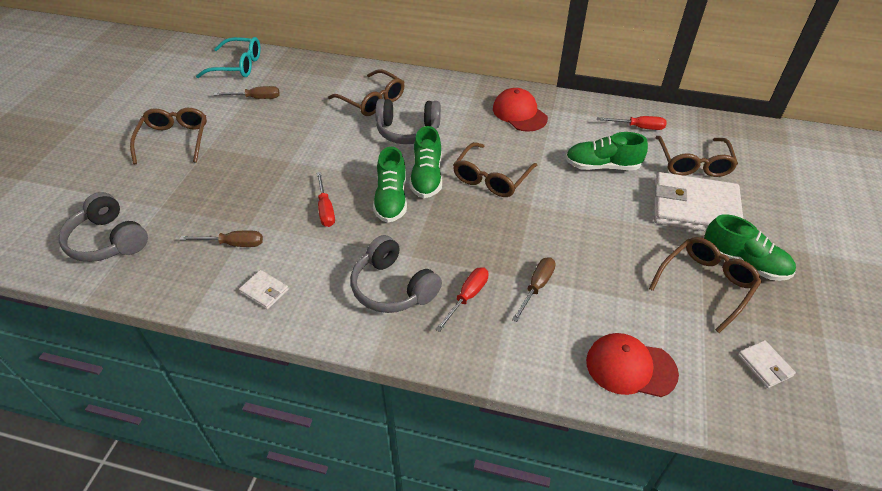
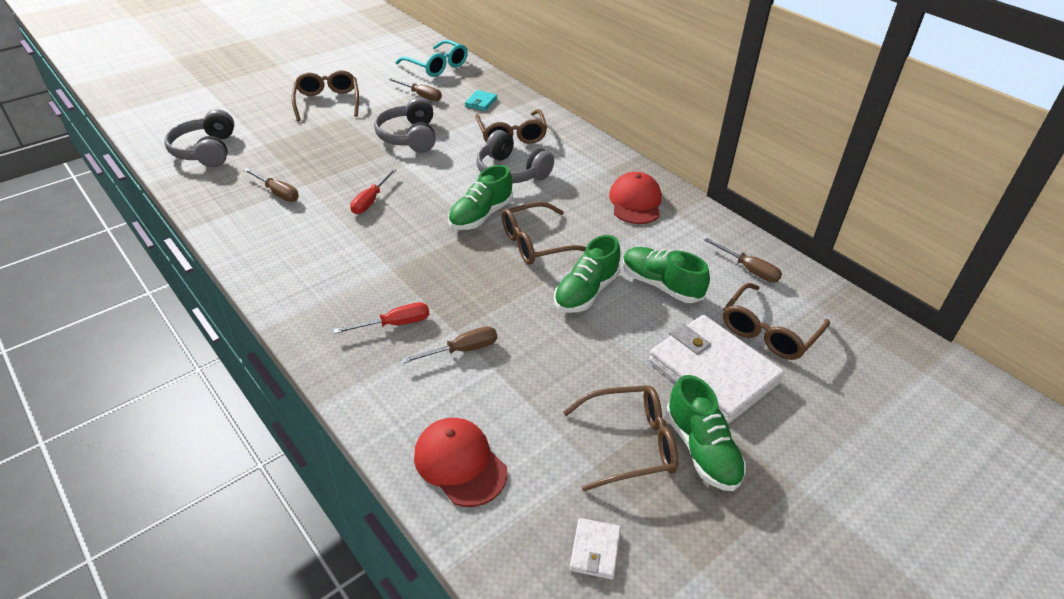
camera: 35 degrees right, 5 degrees down
(174, 140) = (327, 102): brown glasses -> brown glasses turned 45 degrees counterclockwise
(264, 291) = (258, 236): white wallet -> none
(315, 83) = (481, 102): none -> turquoise wallet
(391, 199) = (430, 218): green shoe -> green shoe (586, 292)
(393, 287) = (348, 284): grey headphones -> grey headphones (409, 137)
(638, 127) = (749, 269): red screwdriver -> brown screwdriver

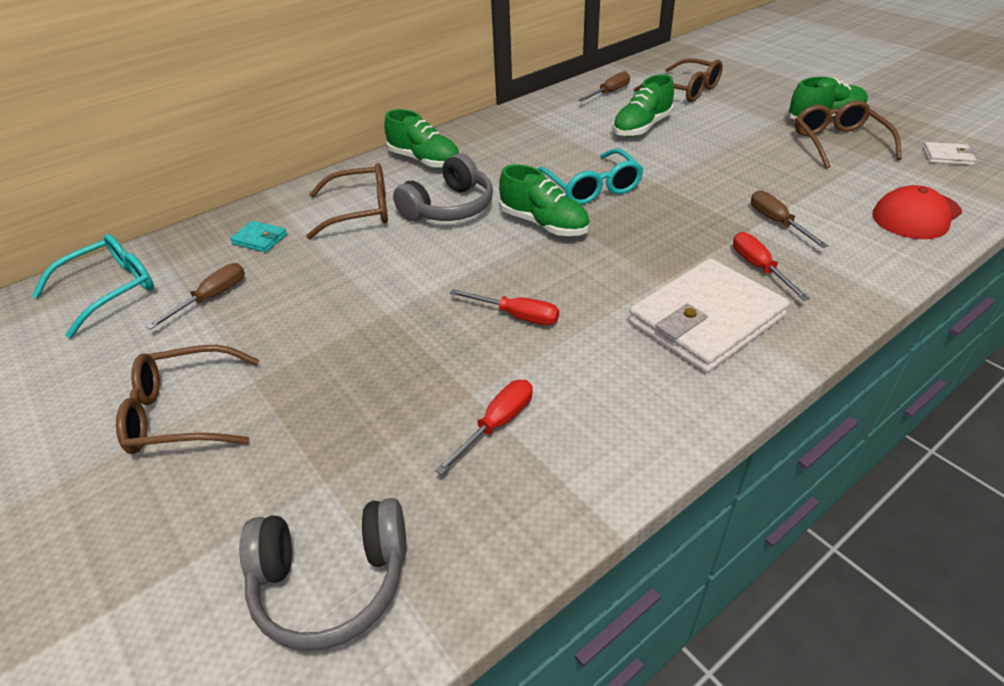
camera: 85 degrees left, 0 degrees up
(278, 193) = (497, 424): brown screwdriver -> red screwdriver
(409, 137) = (343, 297): grey headphones -> none
(536, 243) = (592, 187): brown glasses -> turquoise glasses
(586, 292) = (664, 160): green shoe -> green shoe (425, 160)
(635, 202) = (512, 136): red cap -> none
(713, 372) = (741, 111): white wallet -> white wallet (706, 320)

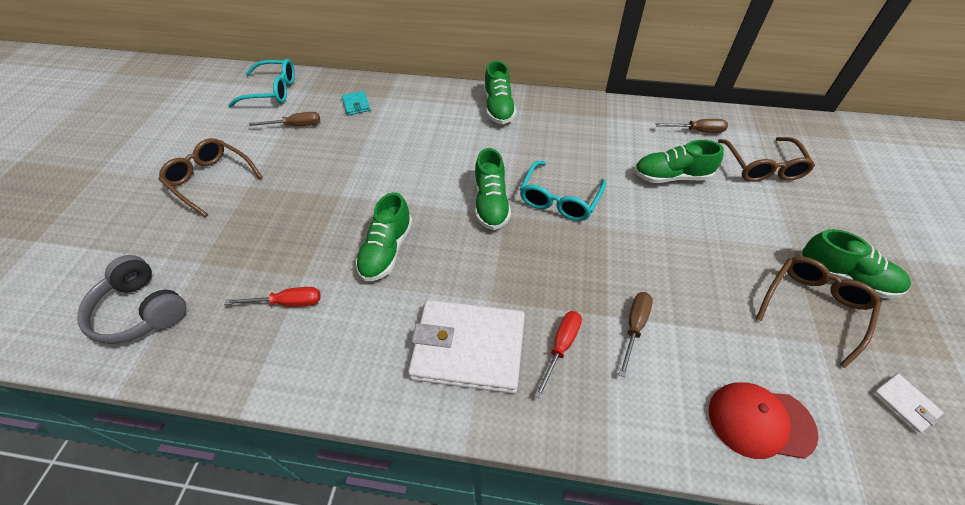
camera: 45 degrees right, 10 degrees up
(361, 211) = (419, 120): brown glasses -> none
(449, 207) = (462, 151): grey headphones -> none
(517, 316) = (386, 251): red screwdriver -> green shoe

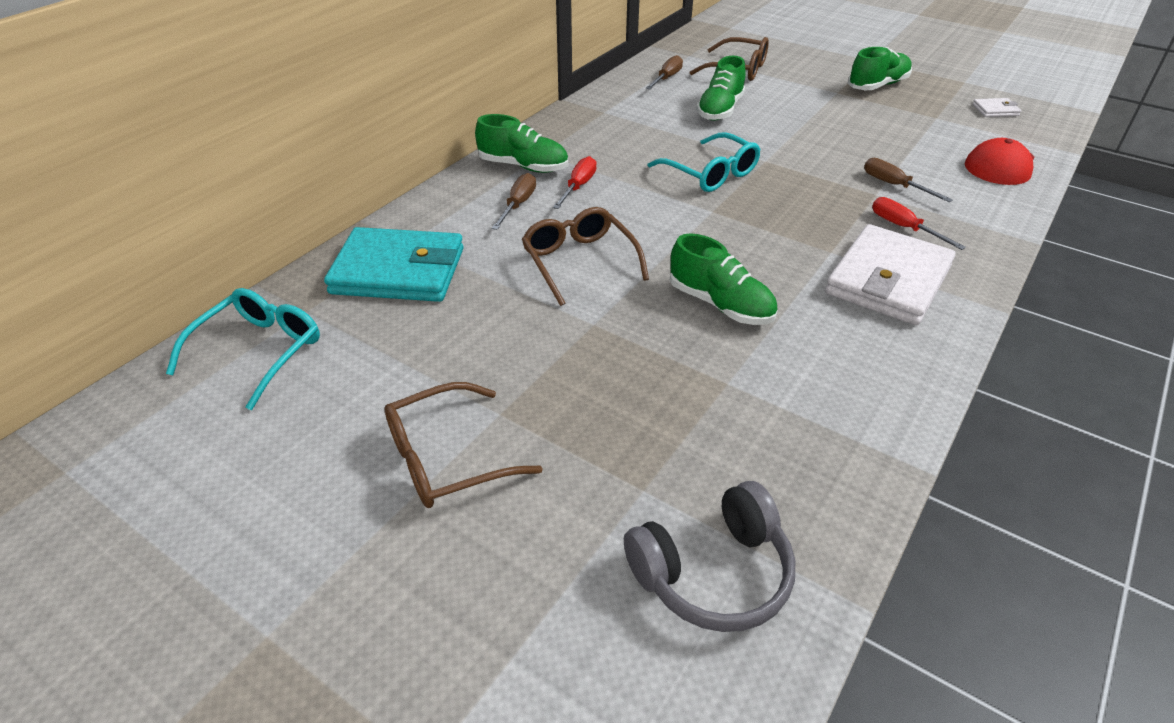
camera: 65 degrees left, 10 degrees down
(287, 303) = (768, 404): red screwdriver -> red screwdriver (578, 186)
(295, 126) = (389, 339): brown screwdriver -> brown screwdriver (518, 205)
(356, 105) = (398, 271): turquoise wallet -> turquoise wallet, size x2.36
(491, 203) = (688, 215): green shoe -> none
(813, 307) = (902, 107): brown glasses -> brown glasses (579, 261)

